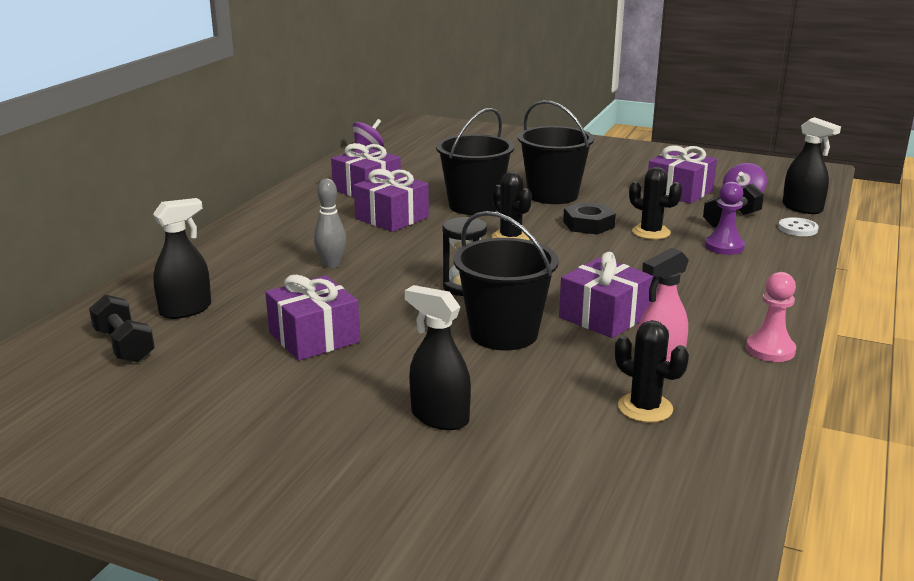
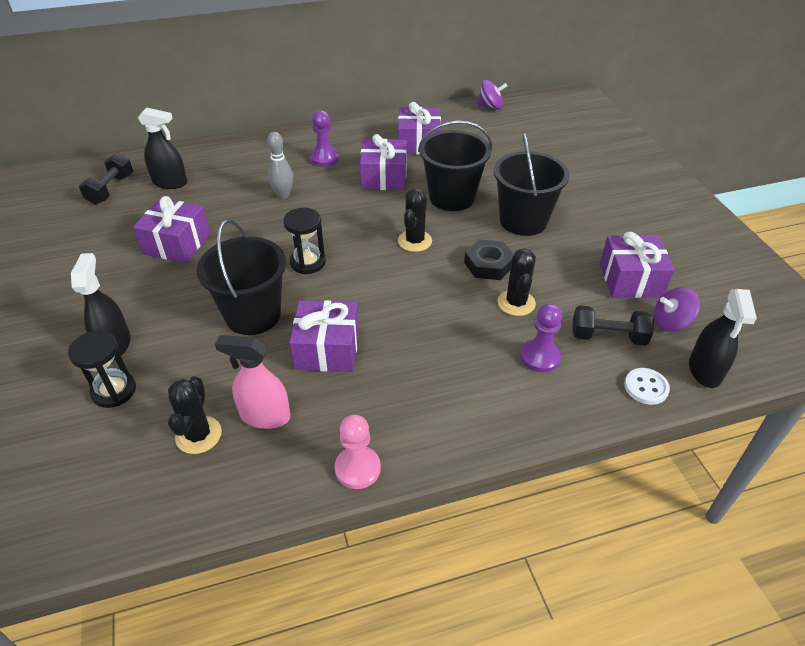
camera: 50 degrees right, 20 degrees up
(307, 229) = (324, 158): none -> purple pawn
(518, 436) = (114, 391): none -> black hourglass

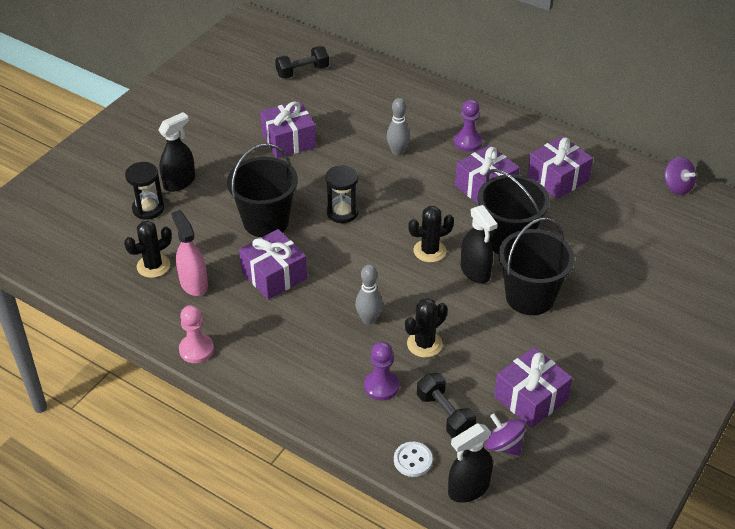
camera: 50 degrees right, 0 degrees up
(170, 183) = (342, 91): black spray bottle -> black spray bottle (475, 271)
(452, 319) = (369, 319): none -> grey bowling pin
(488, 264) = (450, 306): black nut -> none

